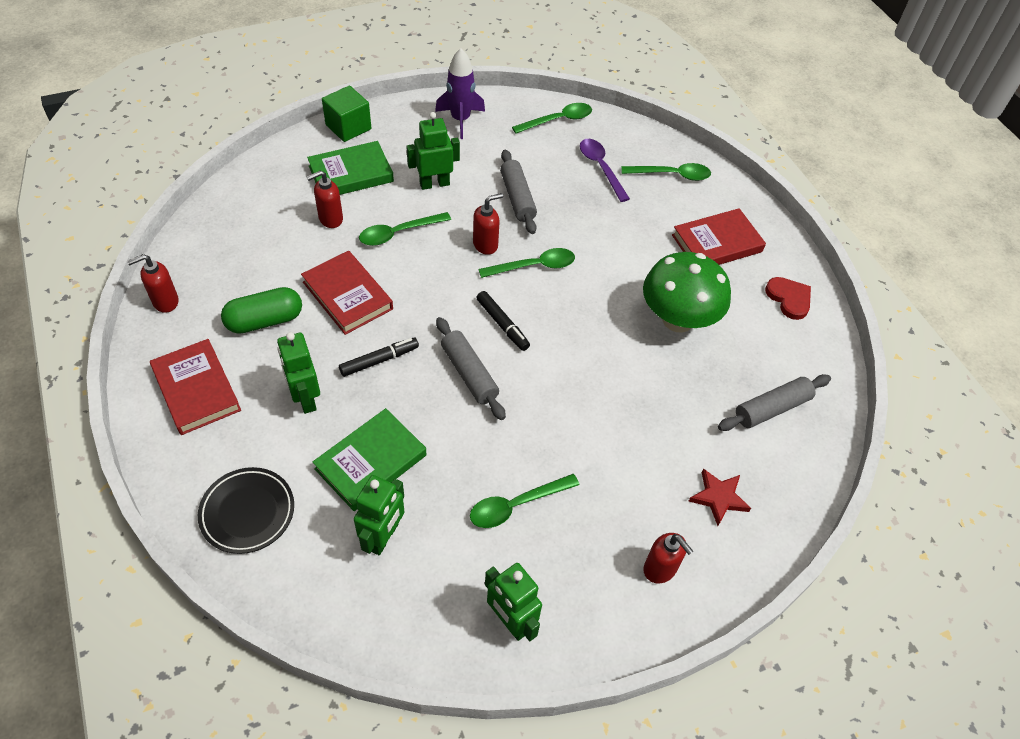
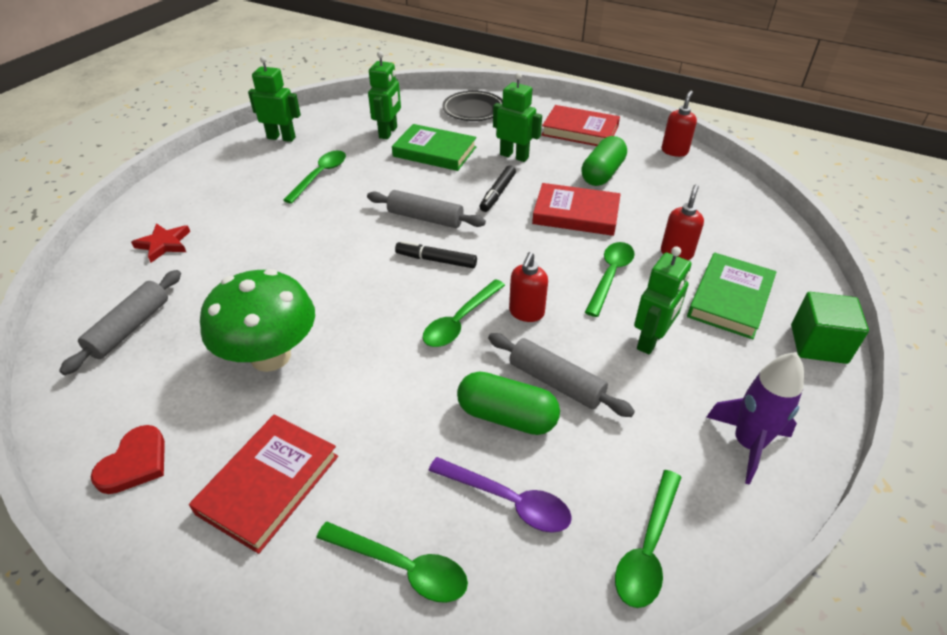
camera: 145 degrees right, 10 degrees down
(371, 462) = (434, 152): green book -> green book turned 75 degrees counterclockwise
(383, 537) = (388, 132): green robot -> green robot turned 150 degrees counterclockwise
(563, 199) = (507, 416): none -> green capsule
(660, 569) = (195, 192): red soap dispenser -> none
(671, 175) = (402, 567): green spoon -> green spoon turned 120 degrees counterclockwise
(789, 299) = (135, 463): red heart -> red heart turned 90 degrees counterclockwise

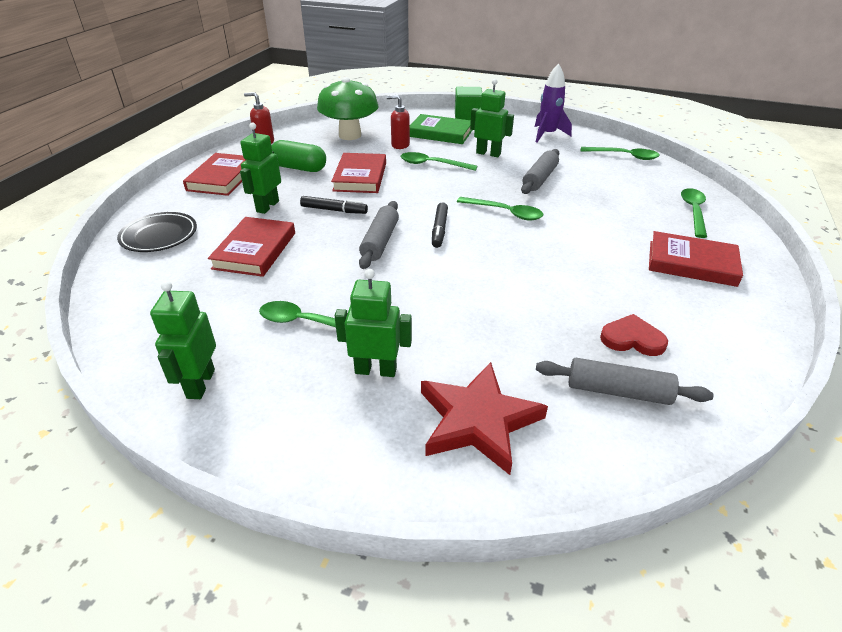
camera: 100 degrees left, 5 degrees down
(135, 463) = (733, 328): red heart -> red heart (632, 339)
(164, 244) = (478, 420): red star -> red star, size x1.78
(270, 356) = (592, 289): green mushroom -> green mushroom (350, 135)
(388, 132) = (203, 288): green robot -> green robot (376, 370)
(434, 152) = (255, 250): green book -> red book
(507, 416) = (576, 191): green capsule -> none
(508, 500) = (630, 188): purple spoon -> none
(526, 313) = (484, 190): red soap dispenser -> none

